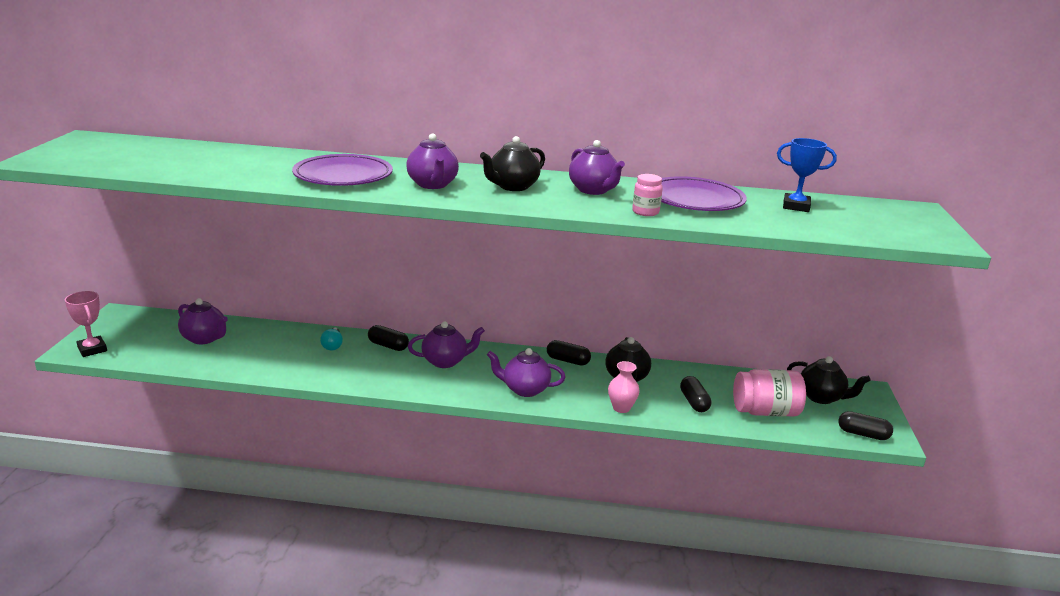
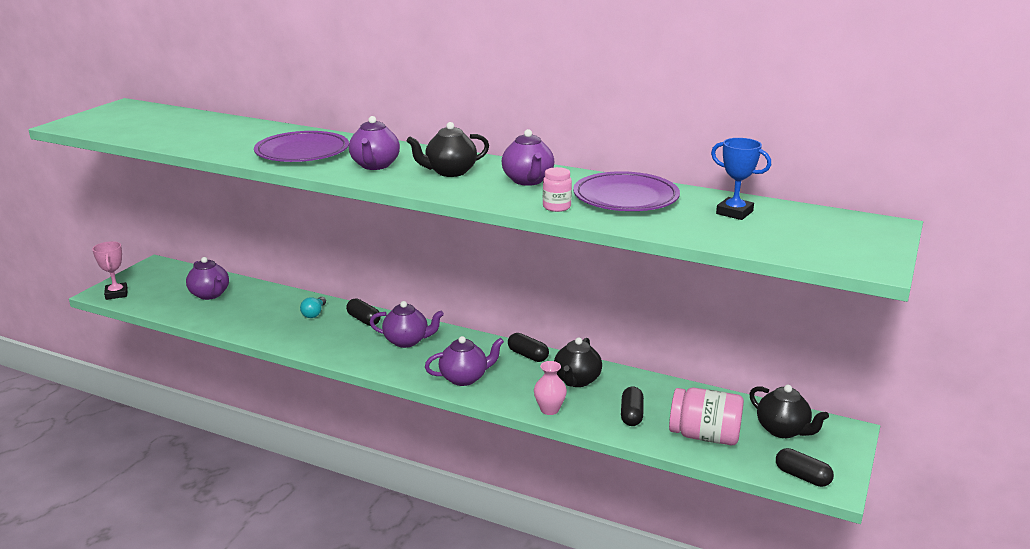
camera: 20 degrees right, 0 degrees up
(524, 389) = (465, 378): purple teapot -> purple teapot turned 135 degrees clockwise

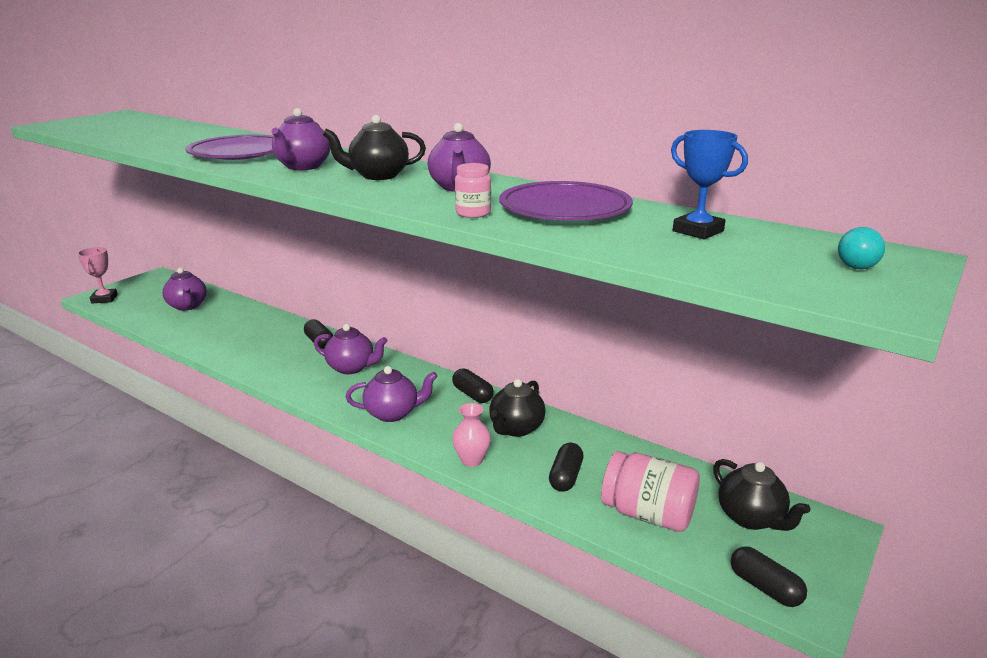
camera: 10 degrees right, 0 degrees up
(314, 313) = (274, 332): turquoise light bulb -> turquoise light bulb (856, 263)

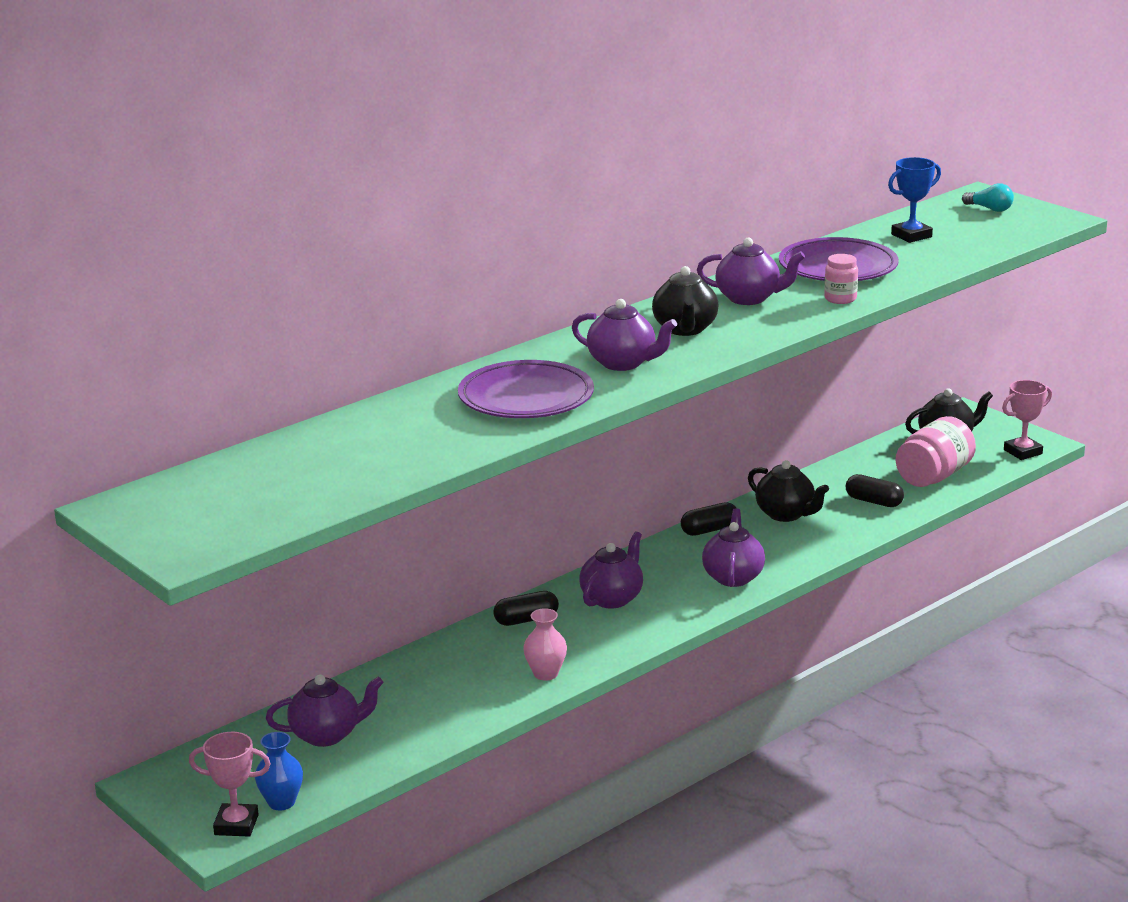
camera: 75 degrees left, 0 degrees up
(121, 305) = (281, 802): none -> blue vase
(472, 460) = (835, 541): pink vase -> pink vase (546, 674)
(765, 587) = (1023, 452): black capsule -> pink trophy

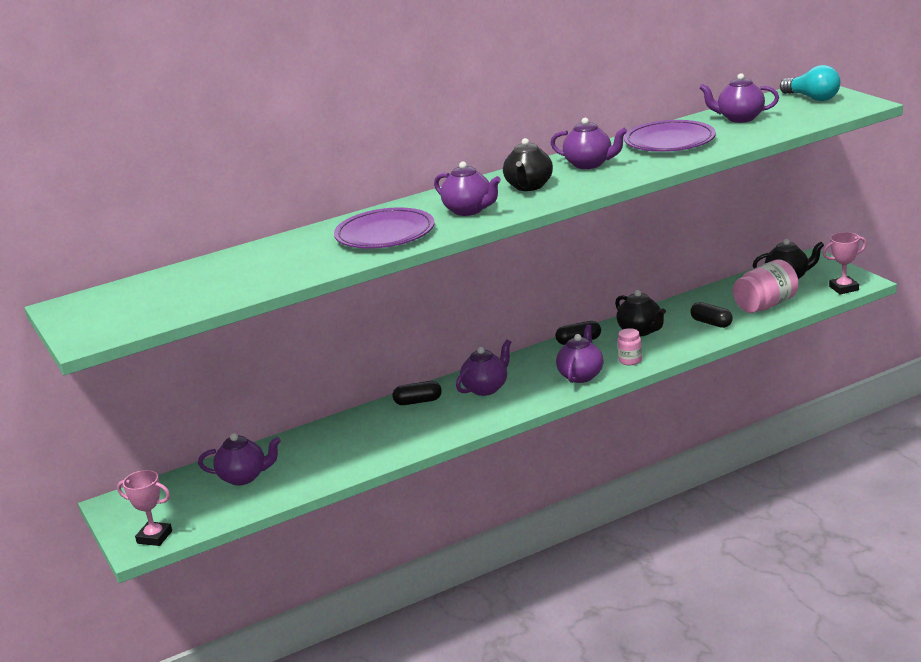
camera: 15 degrees right, 0 degrees up
(281, 802) = (191, 523): blue vase -> none
(546, 674) = (414, 441): pink vase -> none
(840, 299) = (658, 164): pink jar -> pink jar (630, 360)
(911, 236) = (739, 118): blue trophy -> purple teapot
(990, 209) = (812, 98): turquoise light bulb -> turquoise light bulb, size x1.61

